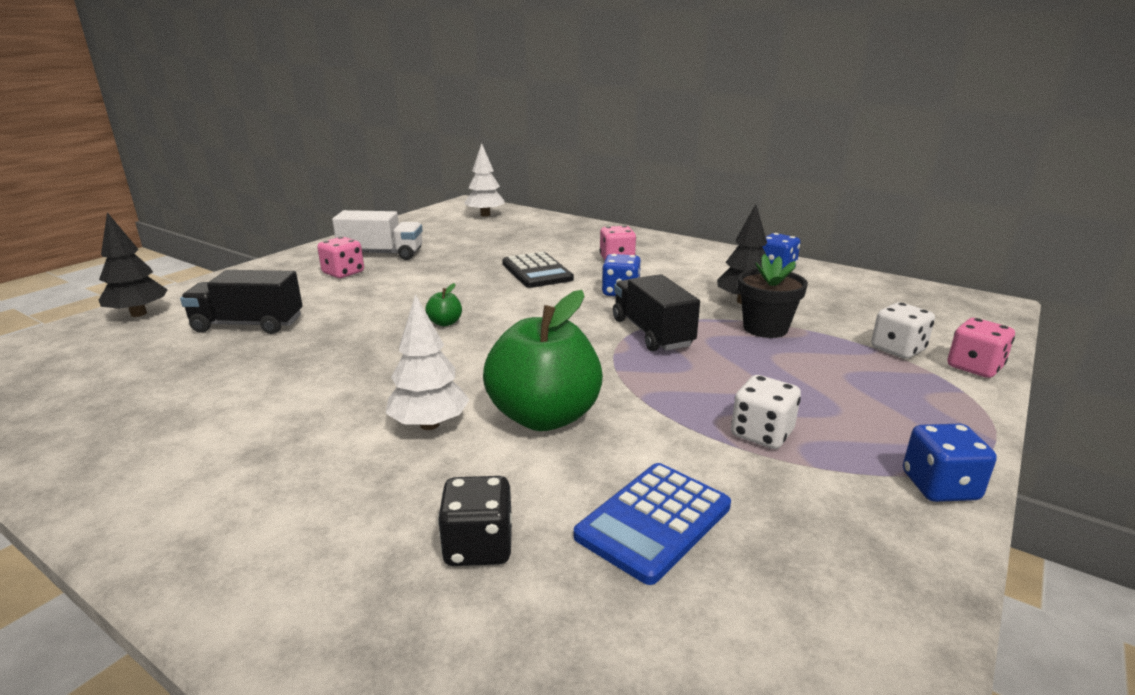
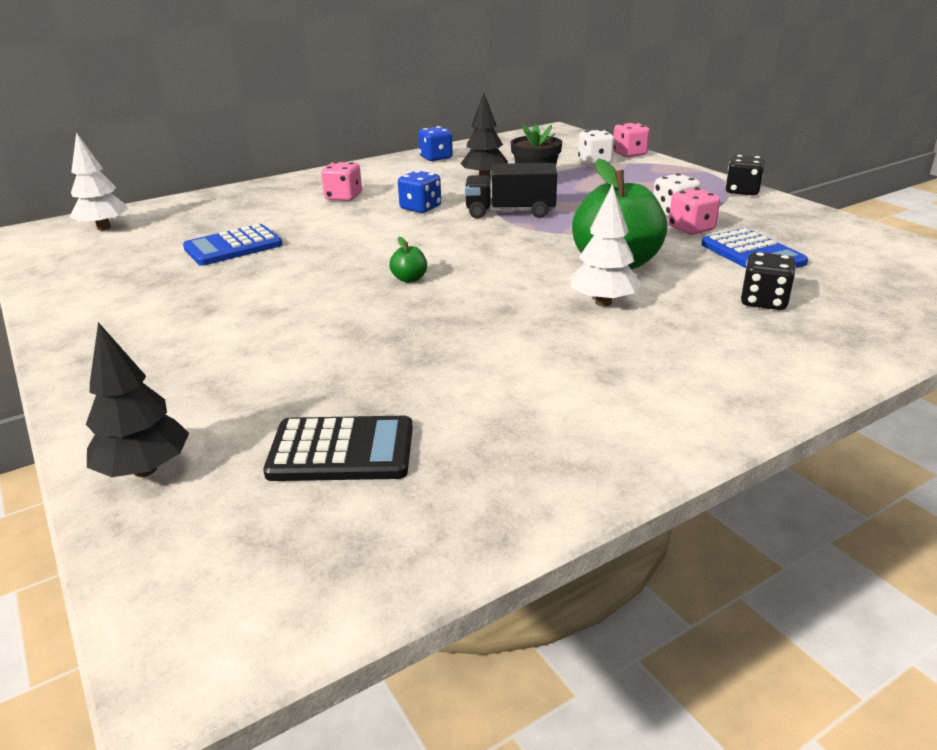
camera: 65 degrees left, 5 degrees up
(248, 325) = (293, 382): black truck -> none
(343, 273) = (189, 319): pink dice -> pink dice (691, 229)
(382, 254) = (154, 293): white truck -> none
(476, 253) = (233, 247): none -> blue calculator
(537, 271) = (329, 228): black calculator -> black calculator (341, 450)
(939, 486) = (742, 191): blue dice -> black dice

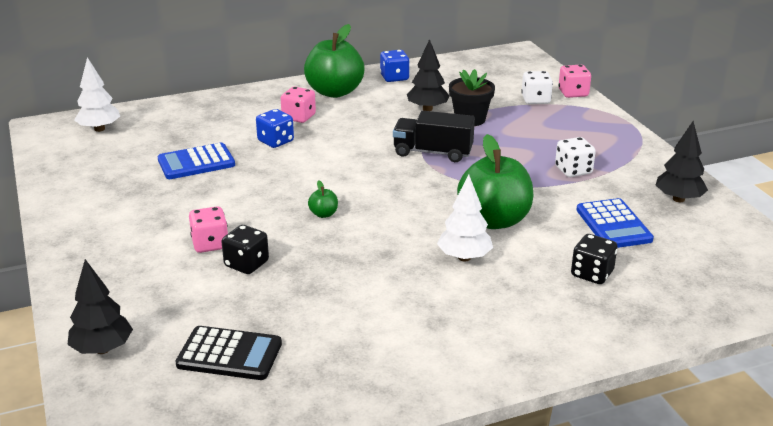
camera: 10 degrees right, 0 degrees up
(375, 174) = (334, 92): none -> green apple
(420, 208) = (359, 138): blue dice -> blue dice (275, 141)
(691, 229) = (578, 191): pink dice -> pink dice (210, 244)
(742, 191) = (649, 153): black dice -> black dice (246, 264)
(803, 225) = (678, 199): none -> black tree

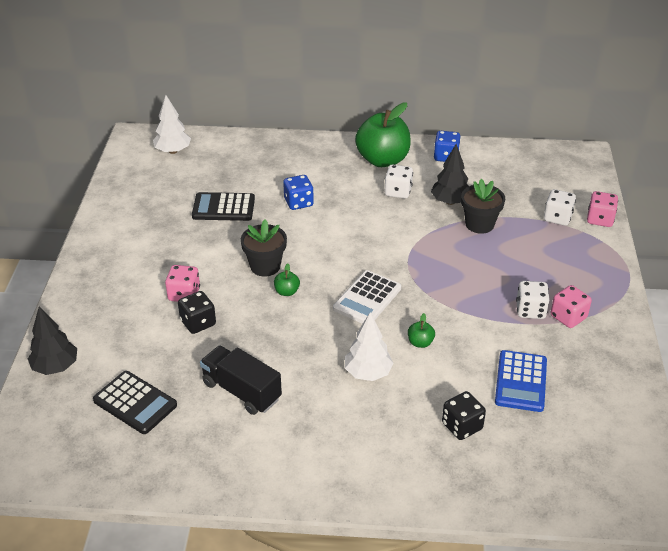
camera: 25 degrees right, 10 degrees up
(196, 162) = (223, 208): blue calculator -> black calculator
(282, 199) = (265, 266): none -> black flower pot
(299, 117) = (334, 181): pink dice -> pink dice (568, 317)
(370, 112) = (398, 192): none -> white dice
(412, 199) = (367, 298): none -> white calculator
(433, 152) = (420, 253): black truck -> black truck (241, 391)
(494, 220) = (420, 343): green apple -> green apple, size x0.40
(678, 199) = (604, 373): black tree -> none

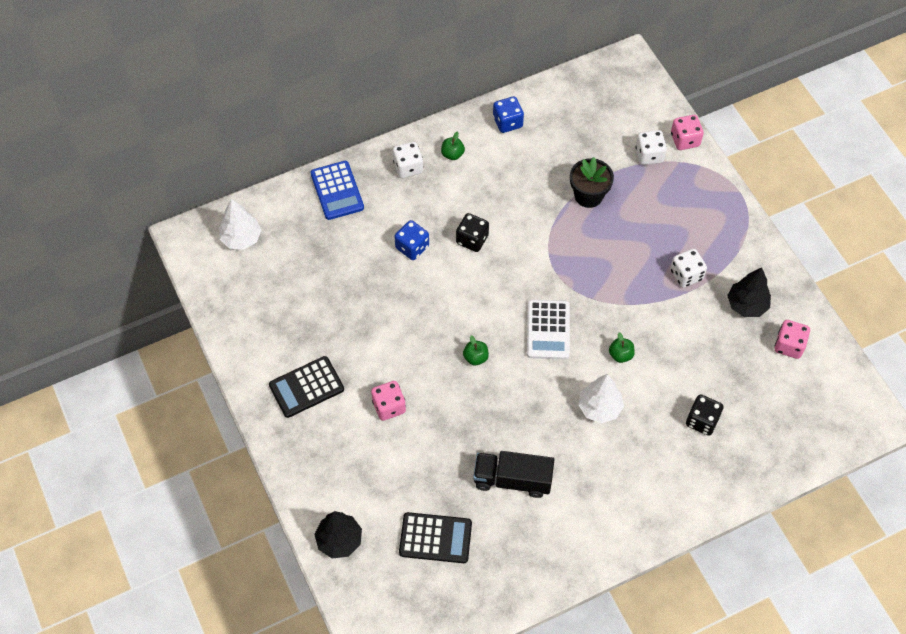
camera: 30 degrees left, 20 degrees up
(198, 323) = (425, 430): black dice -> black dice (472, 239)
(223, 208) = (347, 288): black calculator -> black calculator (306, 387)
(265, 266) = (436, 338): black flower pot -> none
(382, 160) = (452, 154): green apple -> green apple, size x0.40
(398, 192) = (493, 189): white dice -> white dice (408, 167)
(450, 201) = (546, 179): black tree -> black tree (746, 305)
(521, 381) = (720, 353): blue calculator -> blue calculator (337, 191)
(568, 317) = (719, 267): pink dice -> pink dice (789, 345)

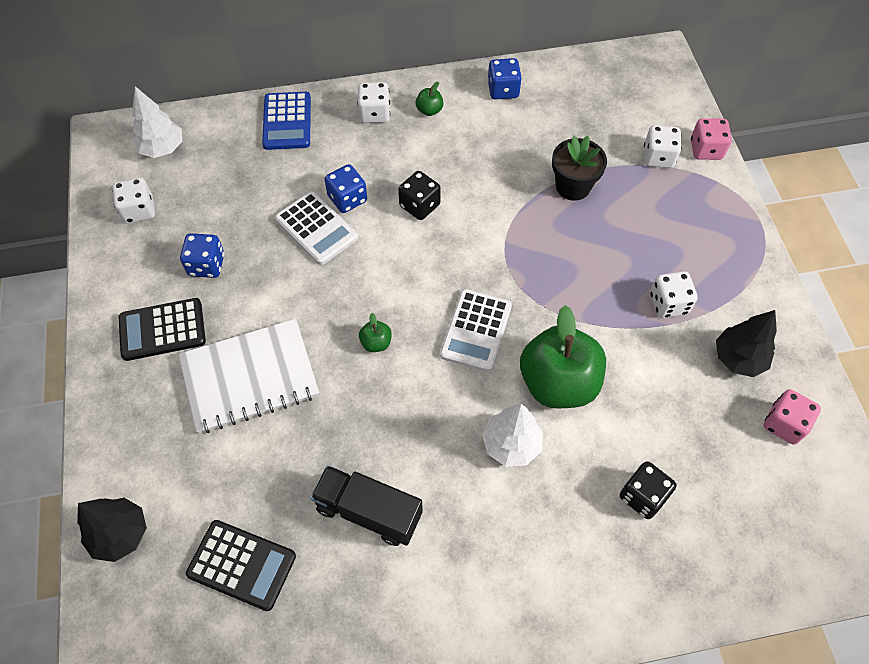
camera: 15 degrees right, 0 degrees up
(245, 296) = (139, 210): none -> white dice
(320, 328) = (207, 265): none -> blue dice
(389, 406) = (249, 377): pink dice -> white notebook
(396, 278) = (316, 228): none -> white calculator
(620, 355) = (558, 383): green apple -> green apple, size x2.47

